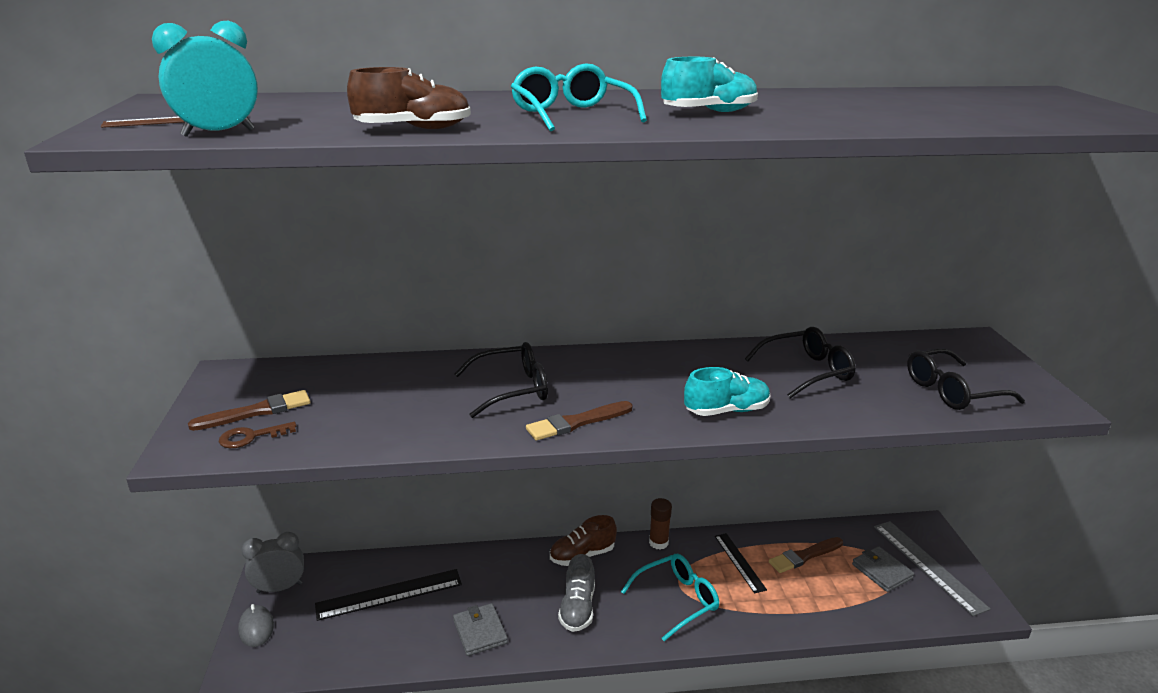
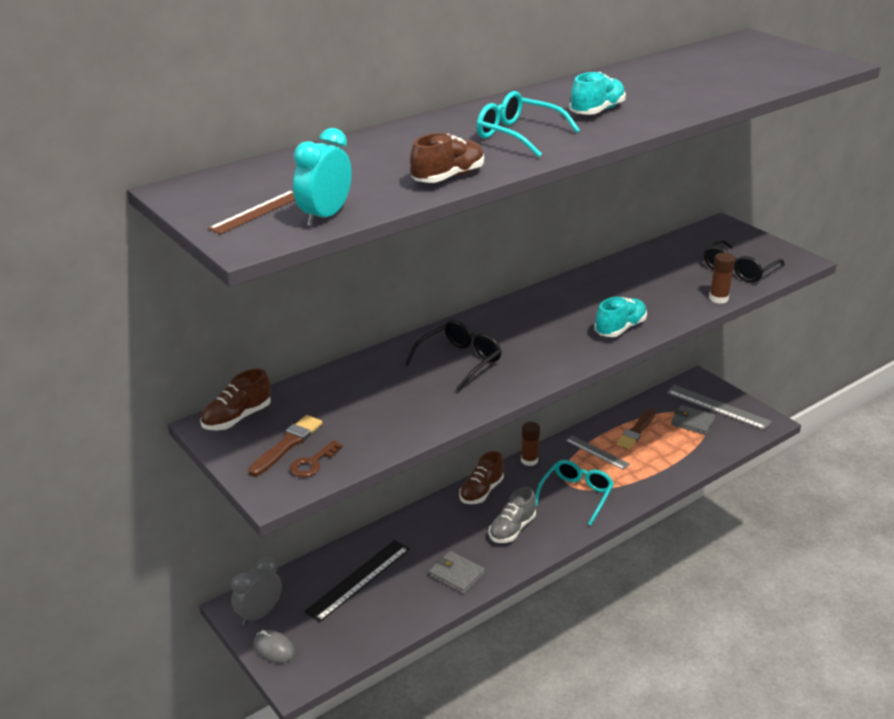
camera: 30 degrees left, 5 degrees up
(253, 374) = (237, 418): none -> brown shoe
(577, 422) = (534, 370): brown brush -> none
(577, 608) = (512, 529): grey shoe -> grey shoe turned 60 degrees clockwise
(739, 562) = (597, 452): black ruler -> grey ruler
(807, 371) = (641, 283): black glasses -> none
(890, 415) = (718, 298): none -> brown glue stick

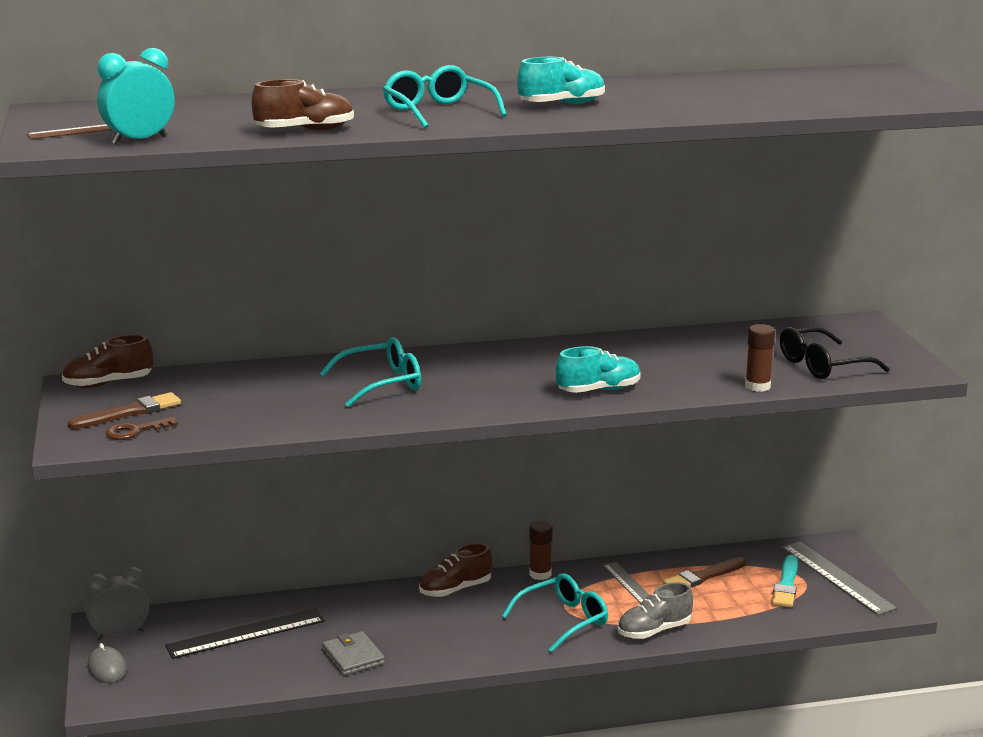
camera: 25 degrees right, 10 degrees down
(459, 361) = (382, 383): black glasses -> turquoise glasses
(512, 529) = (456, 632): grey shoe -> grey shoe (654, 631)
(692, 422) = (786, 584): grey wallet -> turquoise brush

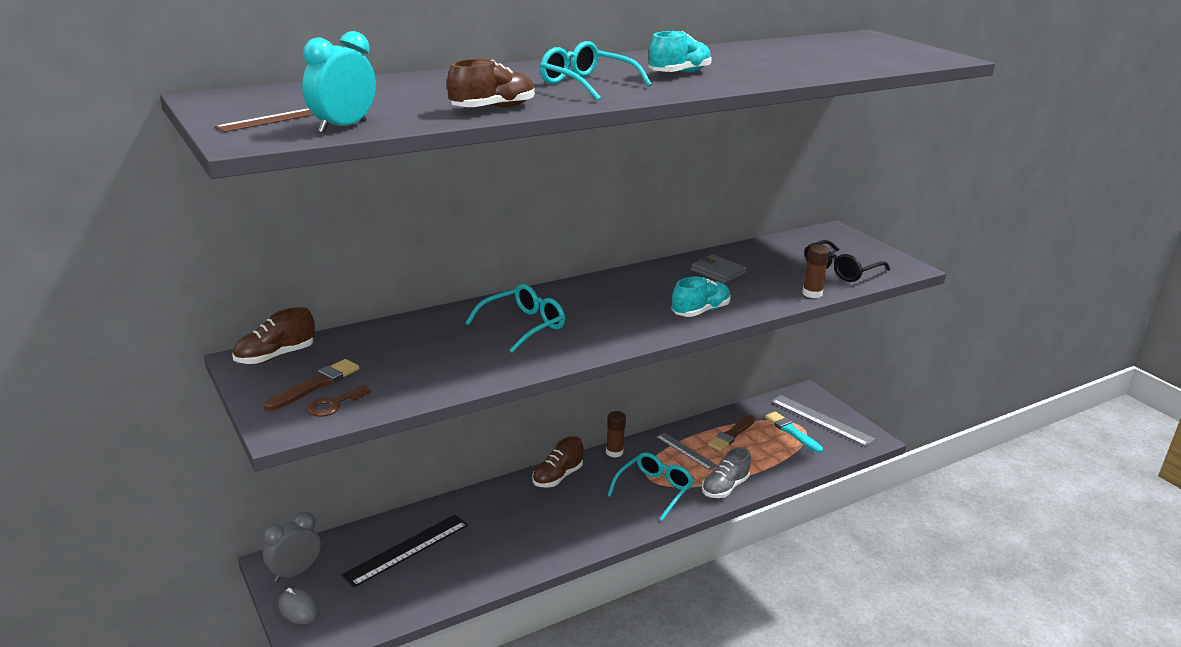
camera: 20 degrees left, 5 degrees up
(353, 657) = (509, 555): grey wallet -> grey wallet (718, 272)
(786, 584) = (792, 432): turquoise brush -> turquoise brush turned 150 degrees clockwise

